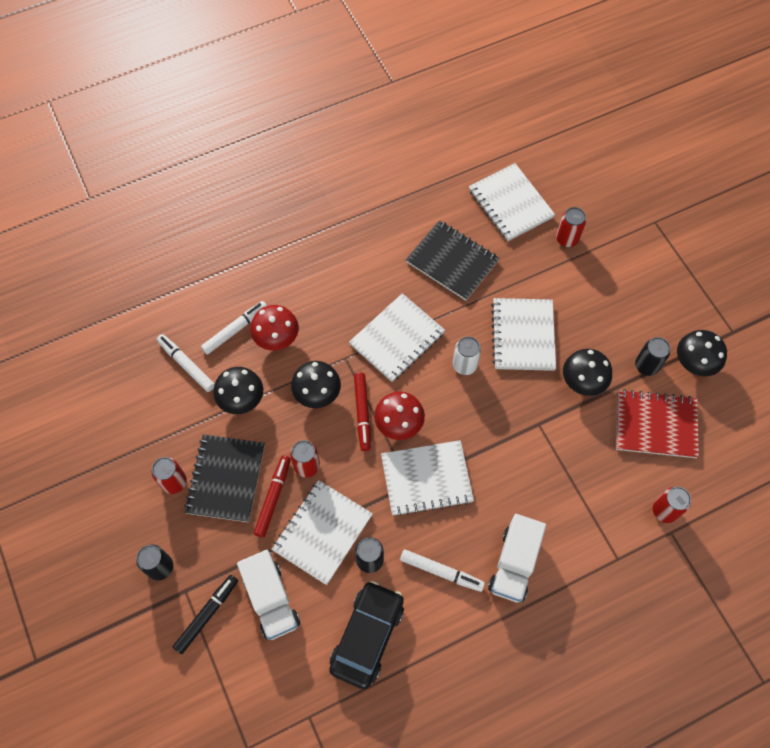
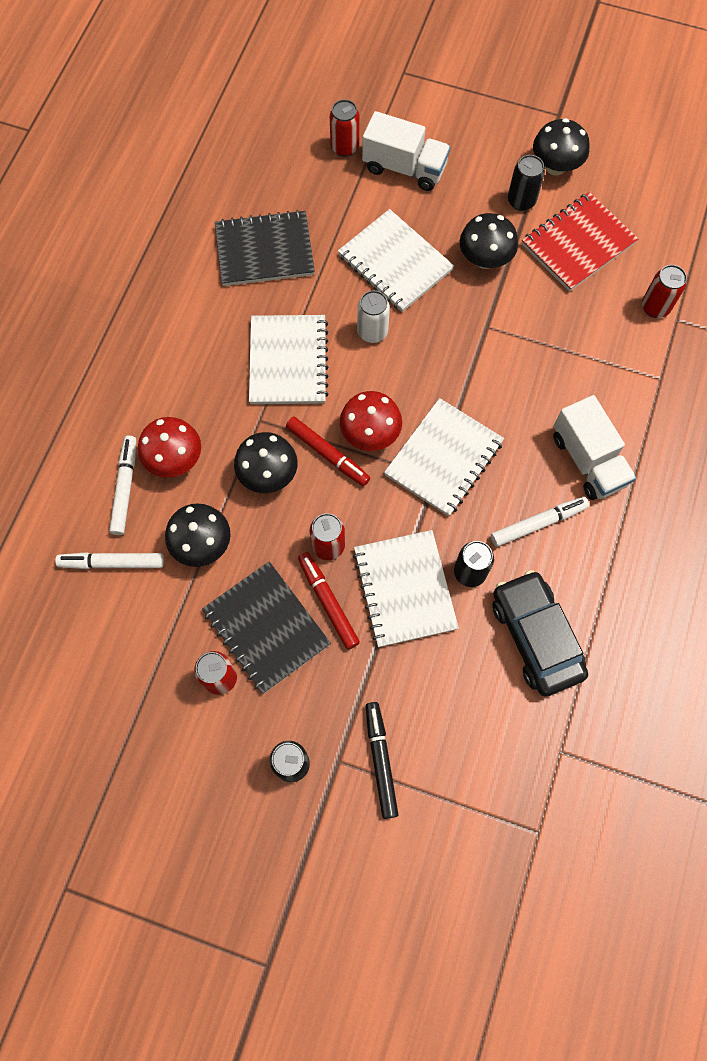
camera: 45 degrees left, 5 degrees up
(271, 599) = (423, 689): white truck -> white truck (404, 168)
(510, 204) = (262, 156): white notebook -> none

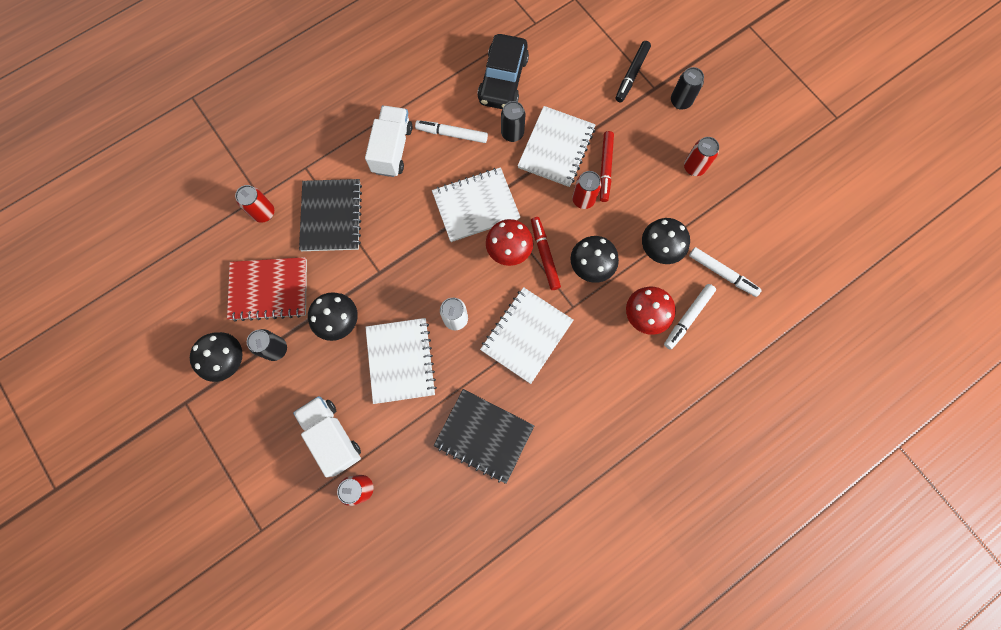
camera: 145 degrees left, 5 degrees up
(266, 628) = (650, 177): black notebook -> black notebook (331, 216)

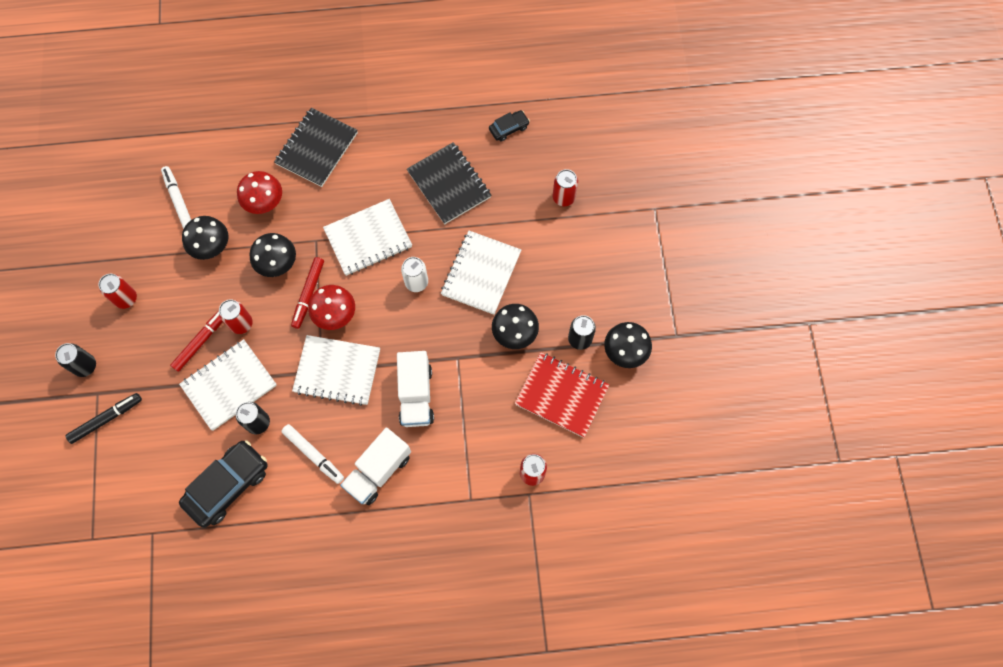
camera: 150 degrees left, 5 degrees down
(331, 216) = (471, 434): black notebook -> black notebook (317, 148)
(332, 436) = (567, 245): white truck -> white truck (416, 395)
(460, 538) = (509, 128): none -> black car
(688, 317) = (233, 183): white marker -> none

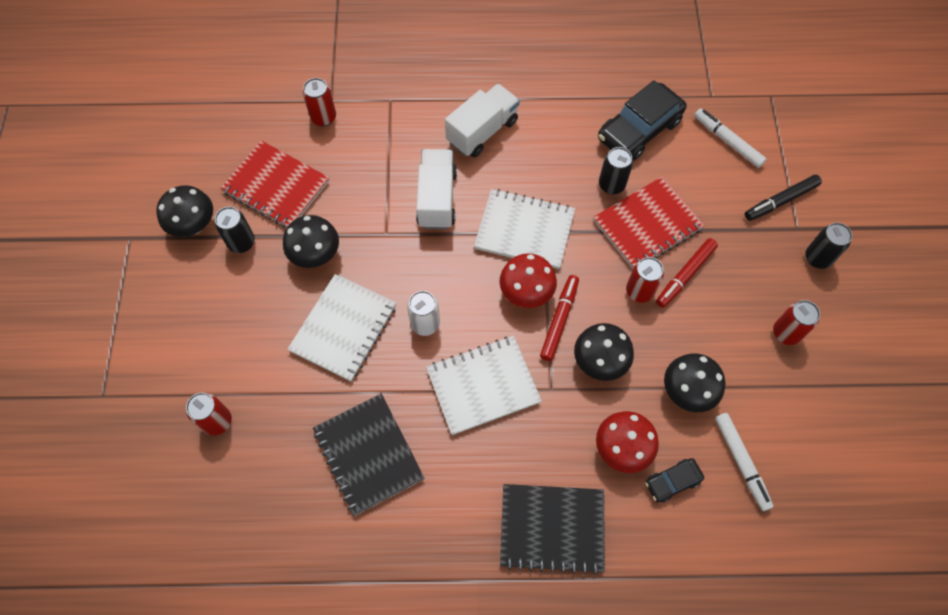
camera: 175 degrees left, 5 degrees down
(229, 385) = (647, 225): white notebook -> red notebook
(313, 455) = (550, 150): white marker -> white marker (727, 141)
(317, 148) = (552, 528): black notebook -> black notebook turned 60 degrees clockwise
(509, 128) = (270, 537): black car -> black car (672, 482)

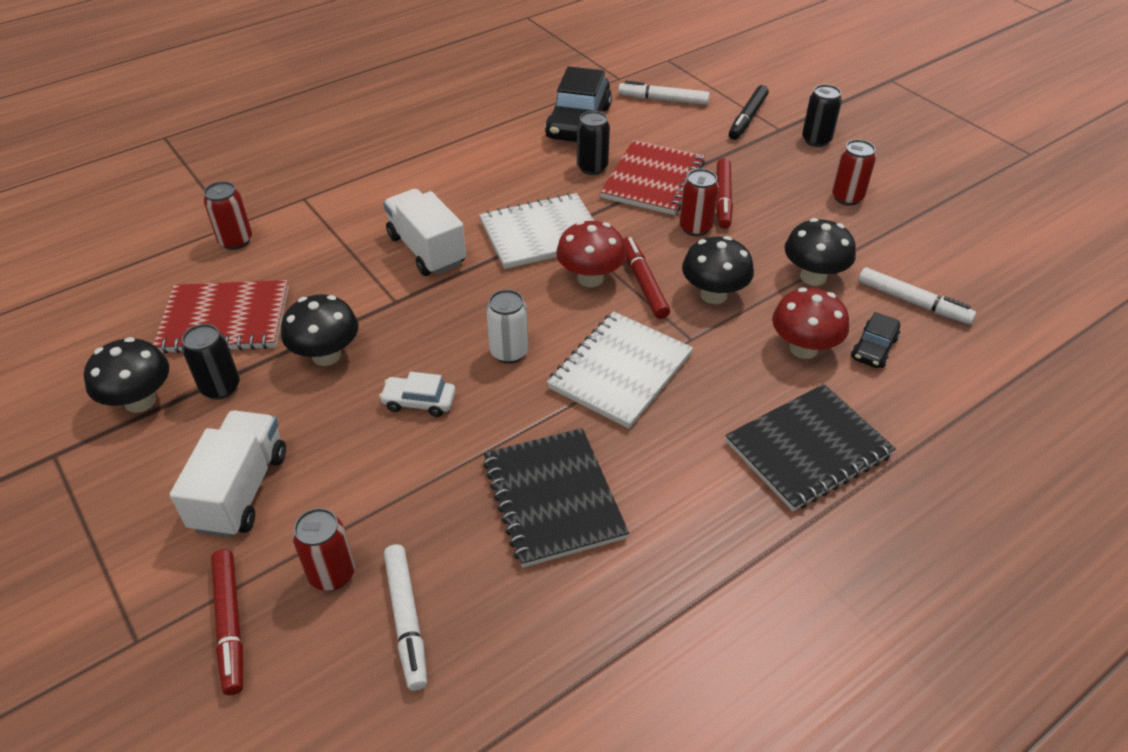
camera: 35 degrees left, 20 degrees down
(149, 418) = (230, 624): none -> red marker
(234, 479) = (406, 620): none -> white marker
(344, 328) = (419, 402): white notebook -> white car
(368, 454) = (553, 498): black notebook -> black notebook turned 45 degrees clockwise
(482, 131) = (427, 182): white truck -> white truck (240, 490)

